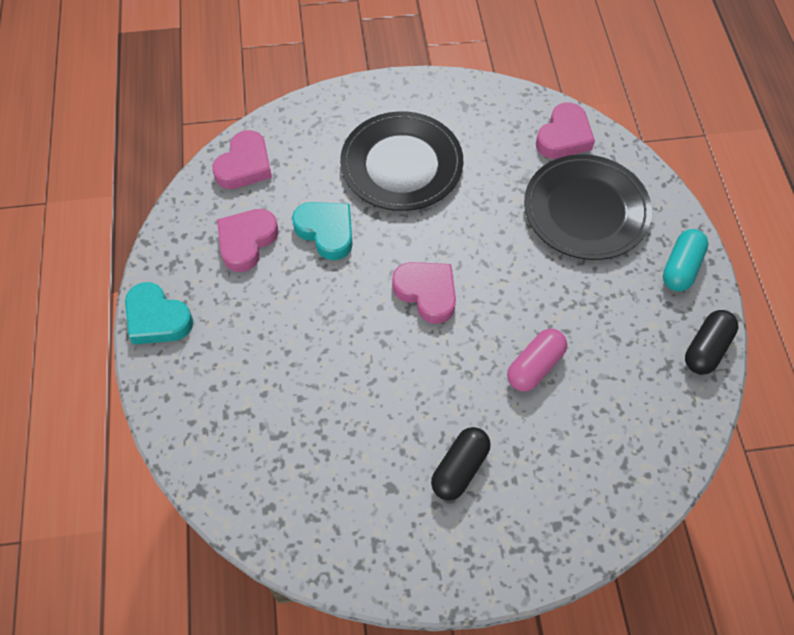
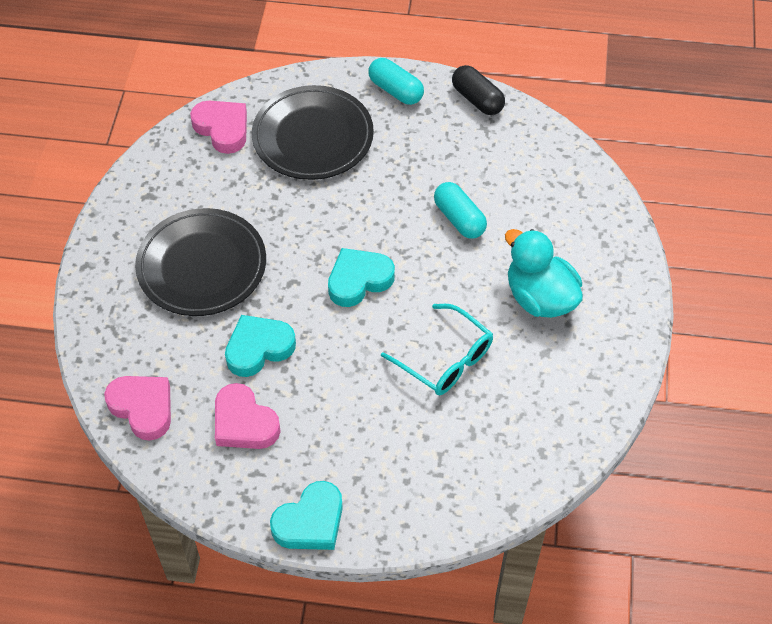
camera: 75 degrees left, 5 degrees down
(356, 391) = (445, 359): none -> turquoise glasses
(427, 293) = (359, 280): pink heart -> turquoise heart
(459, 468) = (540, 298): black capsule -> turquoise duck
(535, 366) = (459, 219): pink capsule -> turquoise capsule

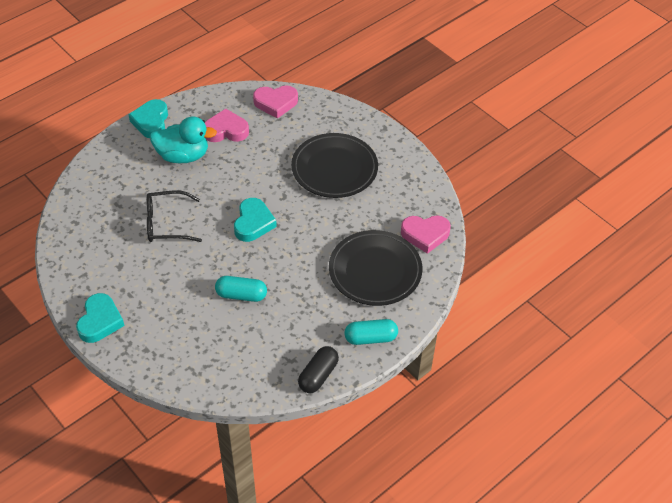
camera: 130 degrees right, 5 degrees down
(258, 348) = (259, 159): turquoise heart -> turquoise heart (100, 321)
(445, 359) = (167, 223): turquoise glasses -> black glasses
(477, 99) = (318, 375): black capsule -> black capsule turned 60 degrees counterclockwise
(540, 298) = (151, 290): turquoise duck -> turquoise duck (183, 156)

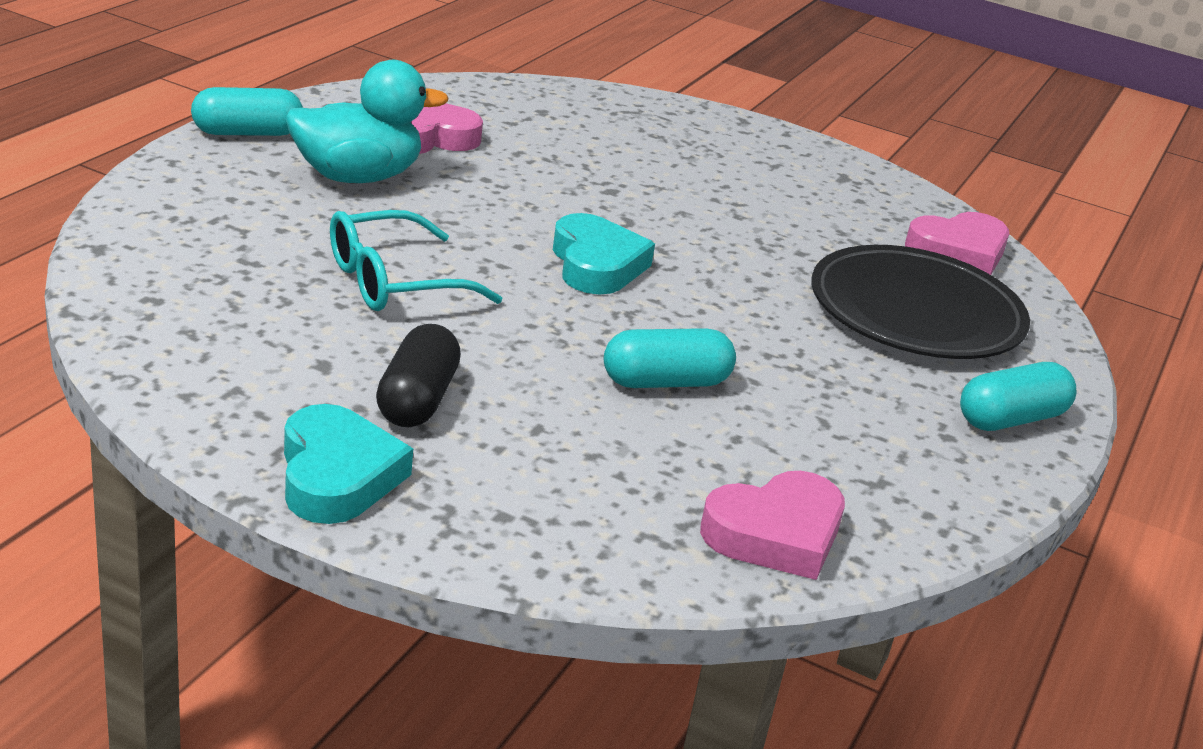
camera: 25 degrees left, 20 degrees down
(151, 122) = (247, 133): turquoise heart -> turquoise capsule
(167, 223) = (394, 281): black glasses -> turquoise glasses
(276, 103) = (503, 98): pink heart -> pink heart (775, 534)
(318, 375) = (963, 501): black capsule -> black capsule (417, 400)
(334, 169) = (698, 176): black plate -> none

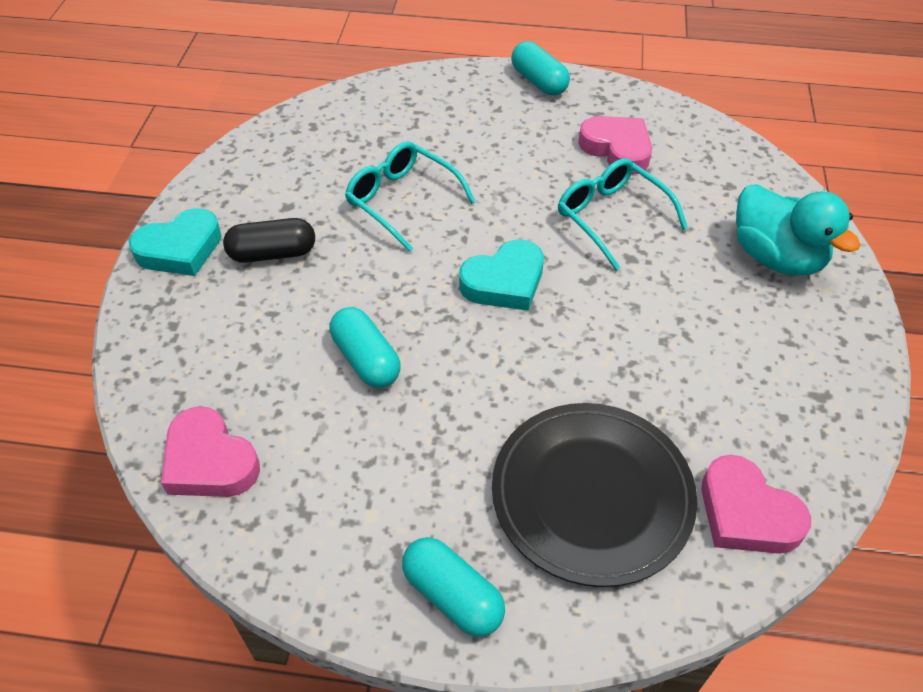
camera: 75 degrees right, 20 degrees up
(357, 177) = (525, 141): turquoise duck -> turquoise duck (776, 257)
(540, 178) = (611, 217): none -> turquoise glasses

